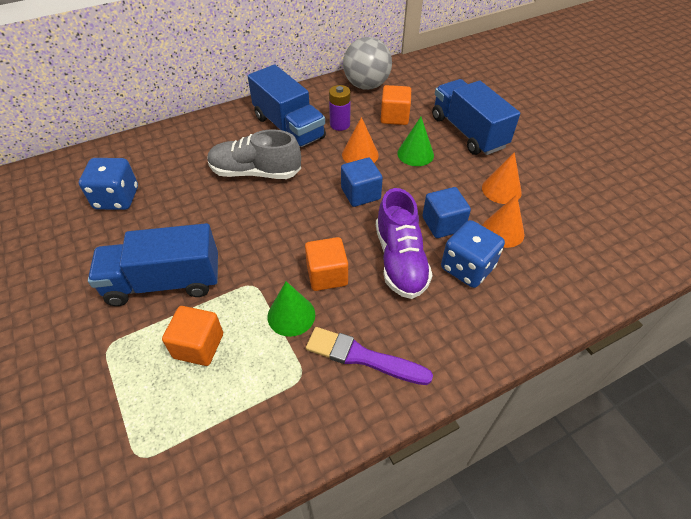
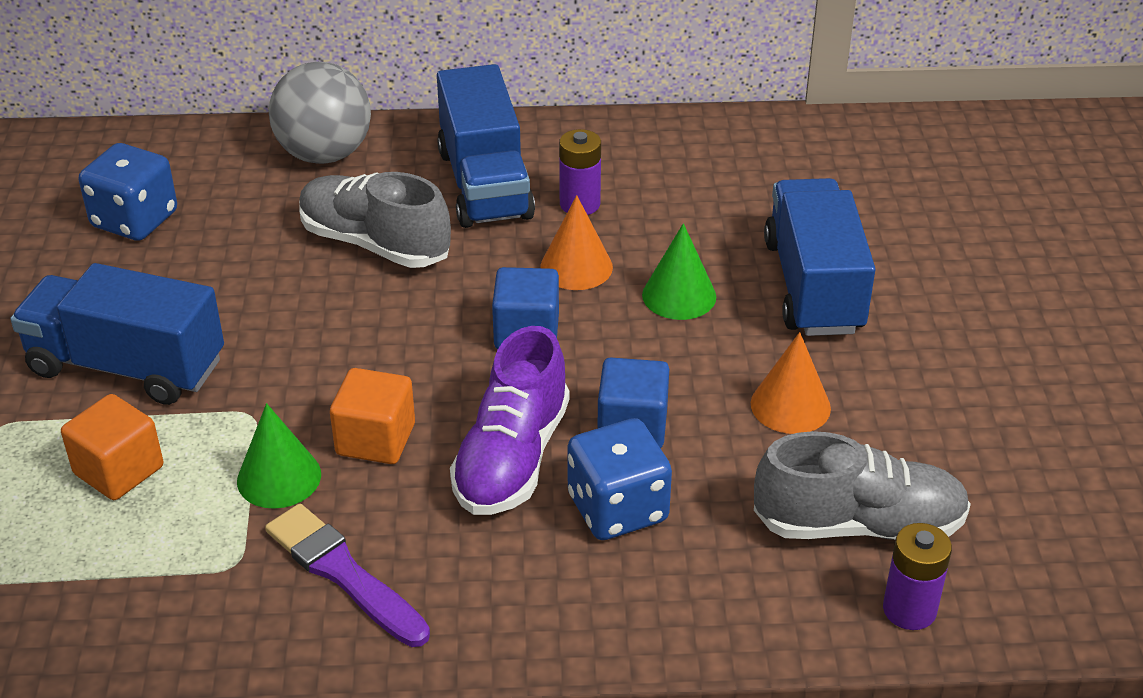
camera: 25 degrees right, 10 degrees down
(366, 85) = (684, 146): grey ball -> grey ball (324, 154)
(394, 117) = (693, 219): orange cube -> none
(503, 231) = (731, 474): orange cone -> none
(572, 236) = (858, 525): none -> grey shoe
(624, 268) = (909, 610): none -> purple battery

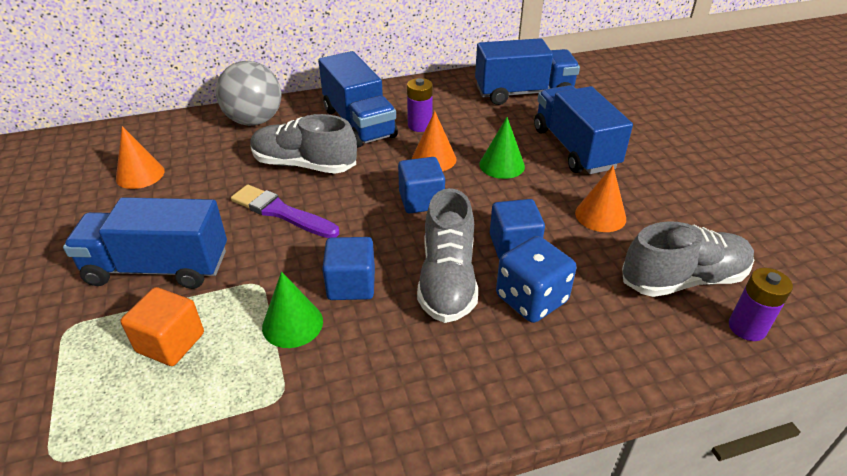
camera: 15 degrees left, 0 degrees up
(135, 220) = (140, 175): blue dice -> orange cone
(343, 573) = (365, 385): purple brush -> purple brush (281, 212)
(375, 439) = (351, 284): orange cube -> blue cube
(512, 458) = (447, 279): purple shoe -> grey shoe
(782, 170) = (523, 93): none -> blue truck

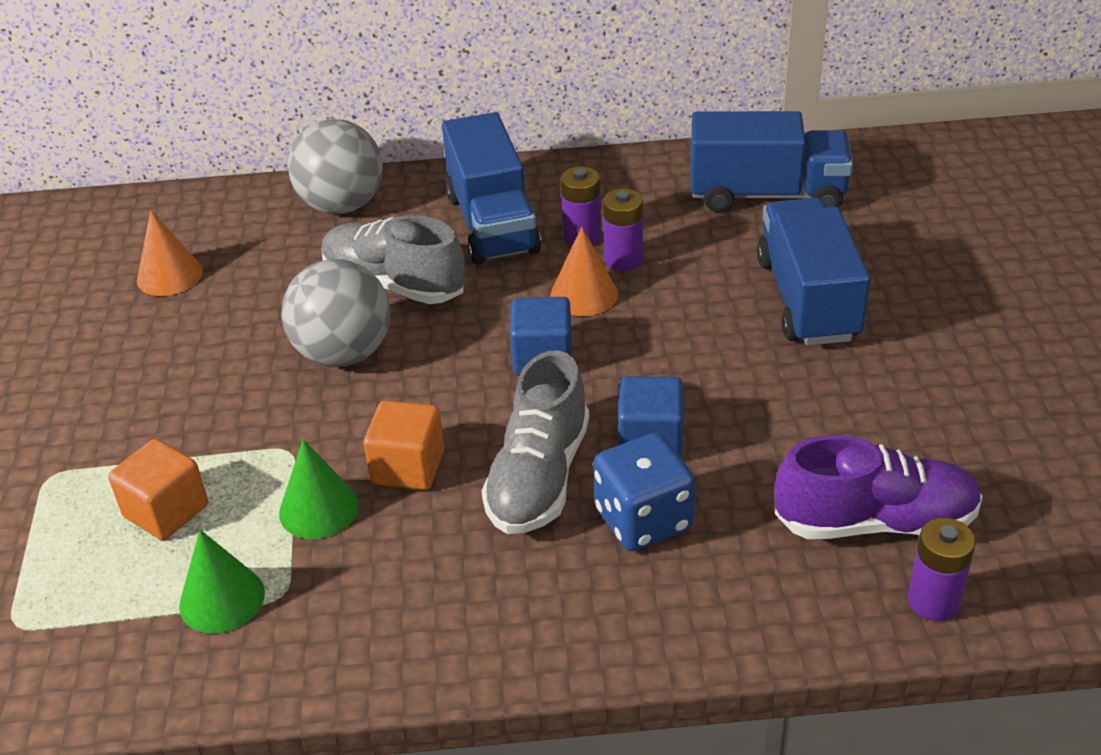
camera: 15 degrees right, 0 degrees up
(158, 267) = (169, 412): blue truck -> none
(281, 212) = (344, 353): purple brush -> grey ball
(351, 284) = (408, 467): blue cube -> orange cube
(451, 136) = (623, 260): none -> purple battery
(502, 165) = (682, 315): green cone -> green cone (222, 599)
(600, 215) = (798, 412): orange cone -> none
(682, 279) = (875, 522): grey shoe -> purple shoe

